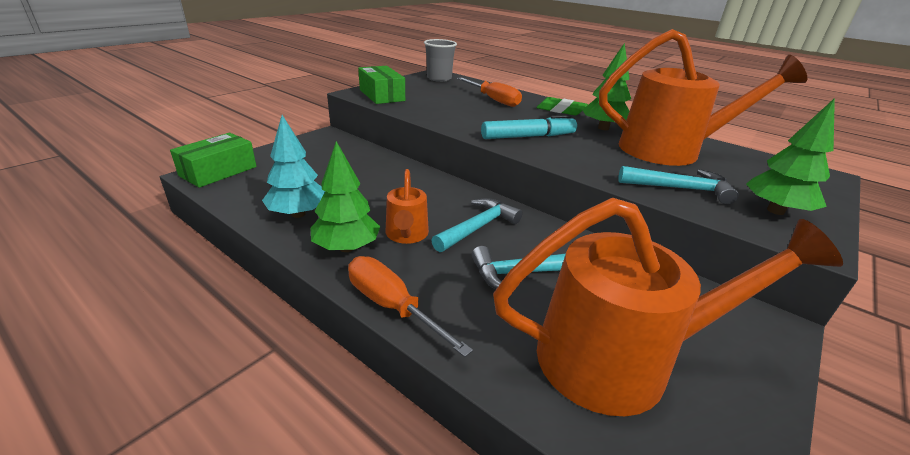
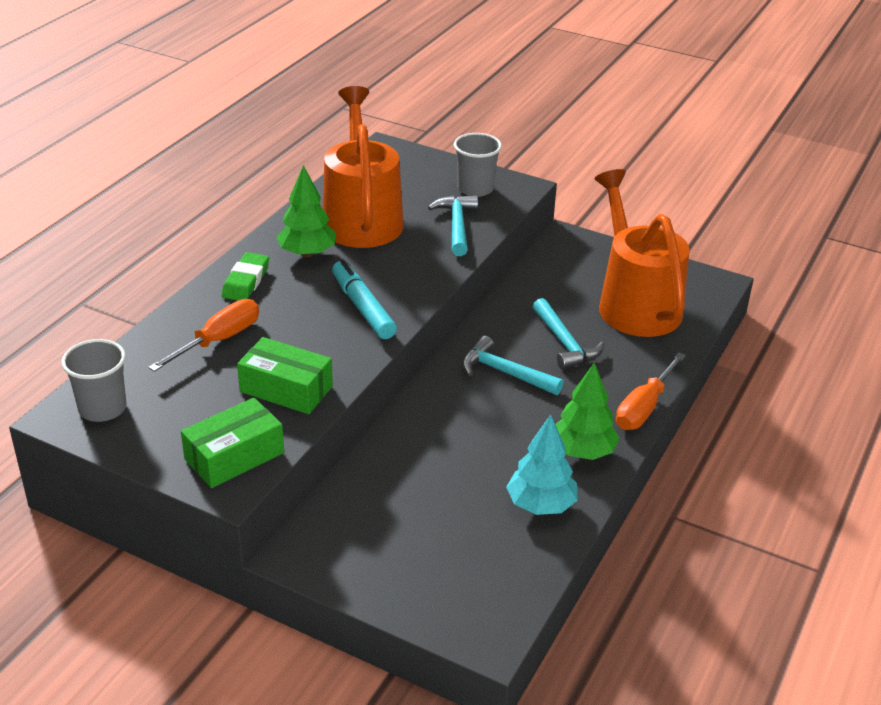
camera: 100 degrees left, 5 degrees up
(218, 171) = (471, 624): green box -> green box (286, 389)
(406, 235) = (542, 417): orange watering can -> none
(775, 211) = (475, 189): green tree -> grey cup

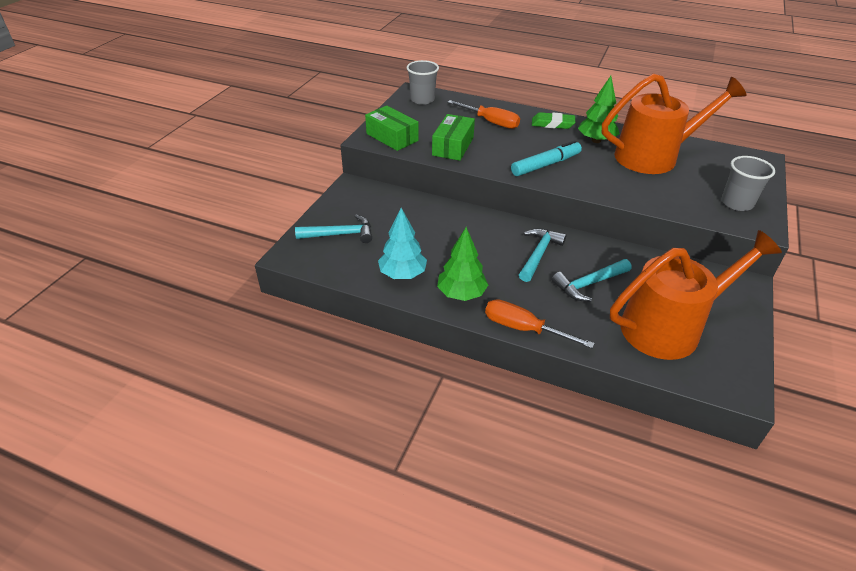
camera: 85 degrees right, 5 degrees up
(457, 226) = (673, 197): turquoise hammer -> turquoise hammer (340, 234)

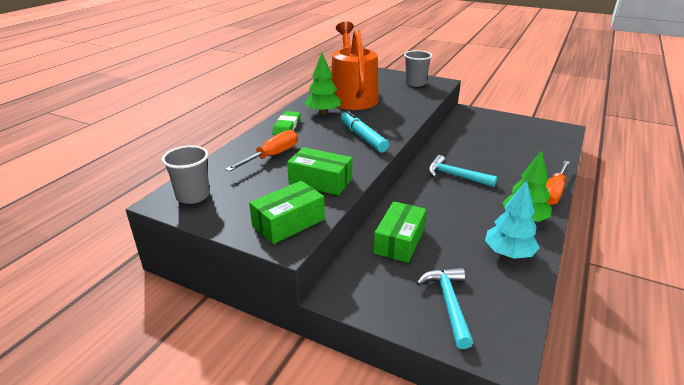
camera: 85 degrees left, 10 degrees down
(415, 213) = (399, 241): none -> green box
(589, 284) = (487, 160): turquoise hammer -> none
(670, 326) = (521, 139): orange watering can -> none

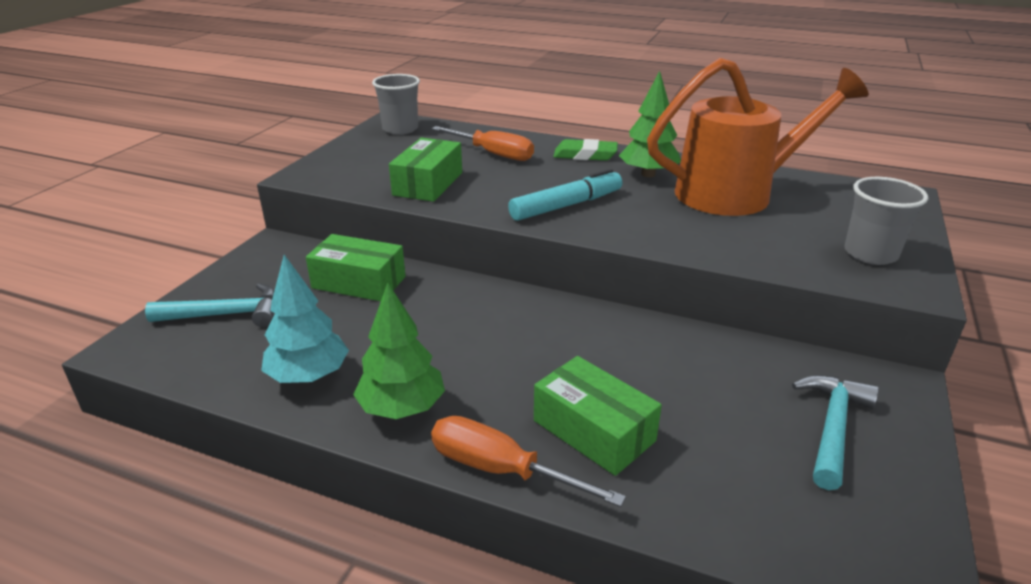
camera: 85 degrees right, 0 degrees up
(288, 222) = (339, 173): green box -> green box (594, 430)
(455, 176) = (548, 341): turquoise hammer -> turquoise hammer (832, 428)

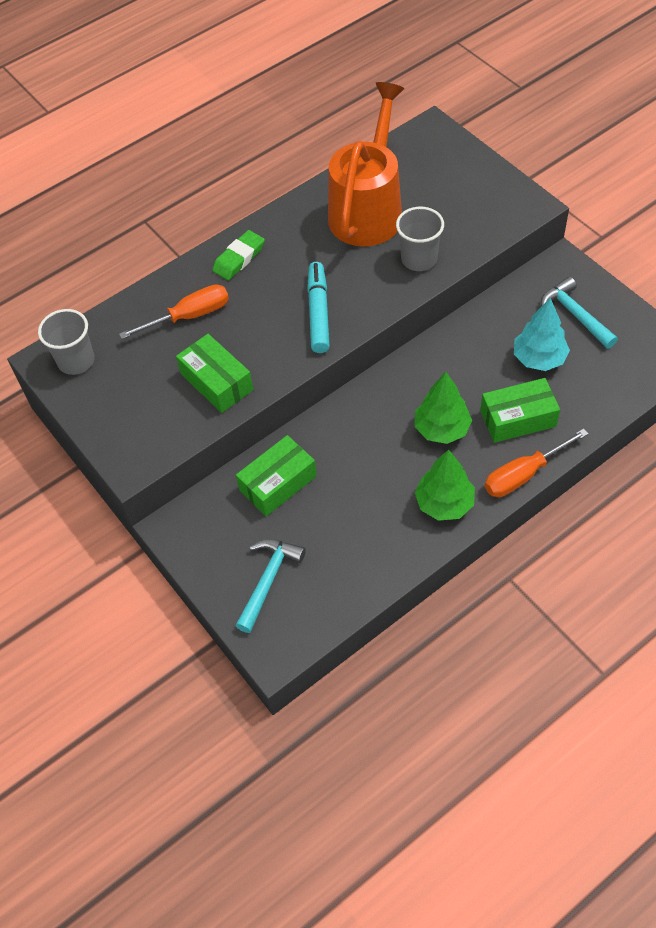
camera: 55 degrees left, 25 degrees up
(308, 376) = (381, 545): turquoise tree -> turquoise tree (539, 359)
(648, 174) = (303, 239): green tree -> green tree (442, 429)
(870, 254) = (487, 198): grey cup -> grey cup (419, 259)

